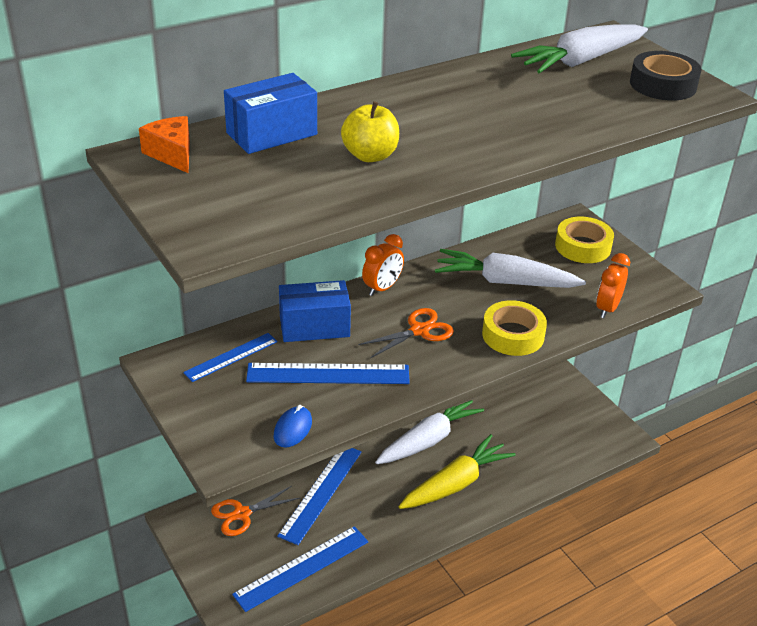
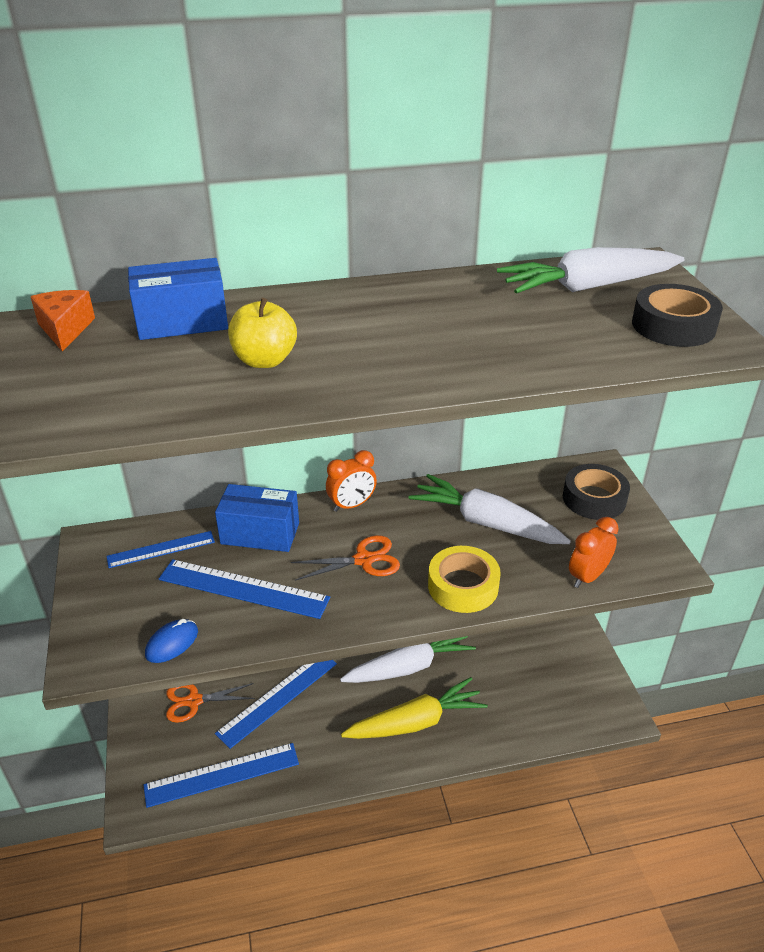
camera: 20 degrees right, 0 degrees up
(583, 246) = (594, 498): yellow tape -> black tape

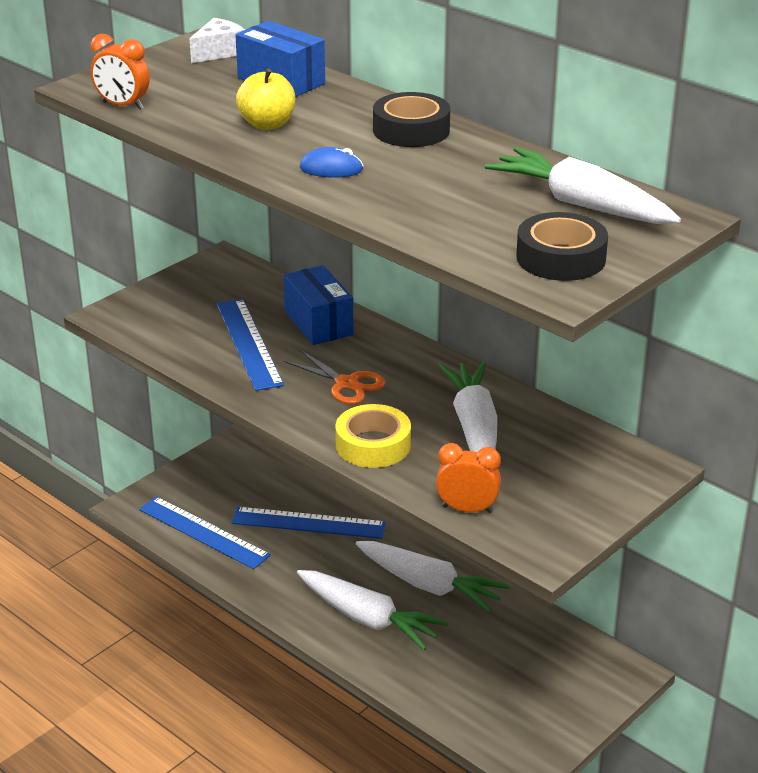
camera: 55 degrees right, 5 degrees down
(65, 329) = (219, 52): orange cheese -> white cheese
(161, 549) = (248, 290): blue ruler -> none
(172, 643) = (162, 340): blue mouse -> blue mouse (331, 169)
(194, 701) = (257, 479): orange scissors -> none
(351, 505) = (408, 350): orange clock -> orange clock (123, 106)
(416, 722) = (368, 619): yellow carrot -> white carrot
(594, 498) = (594, 478): black tape -> black tape (411, 130)

